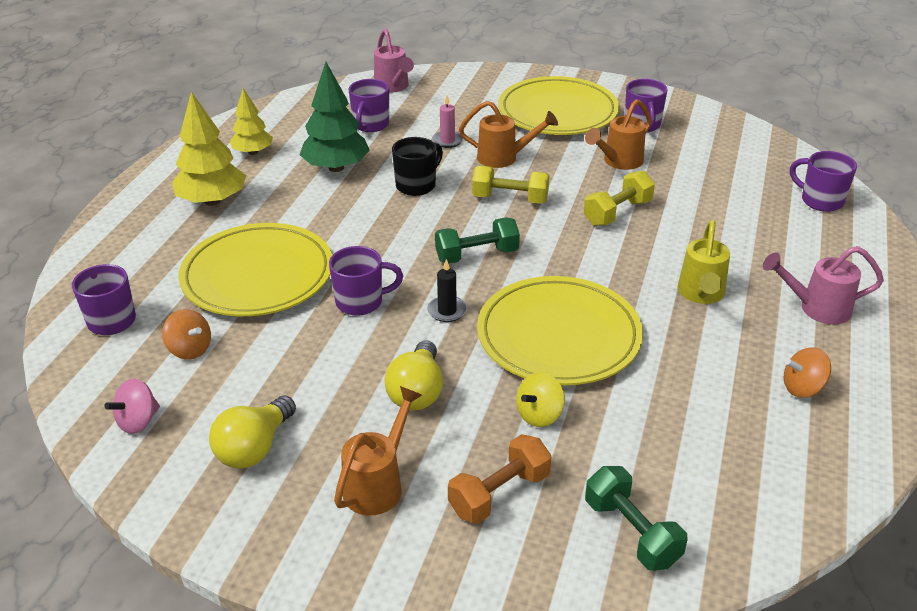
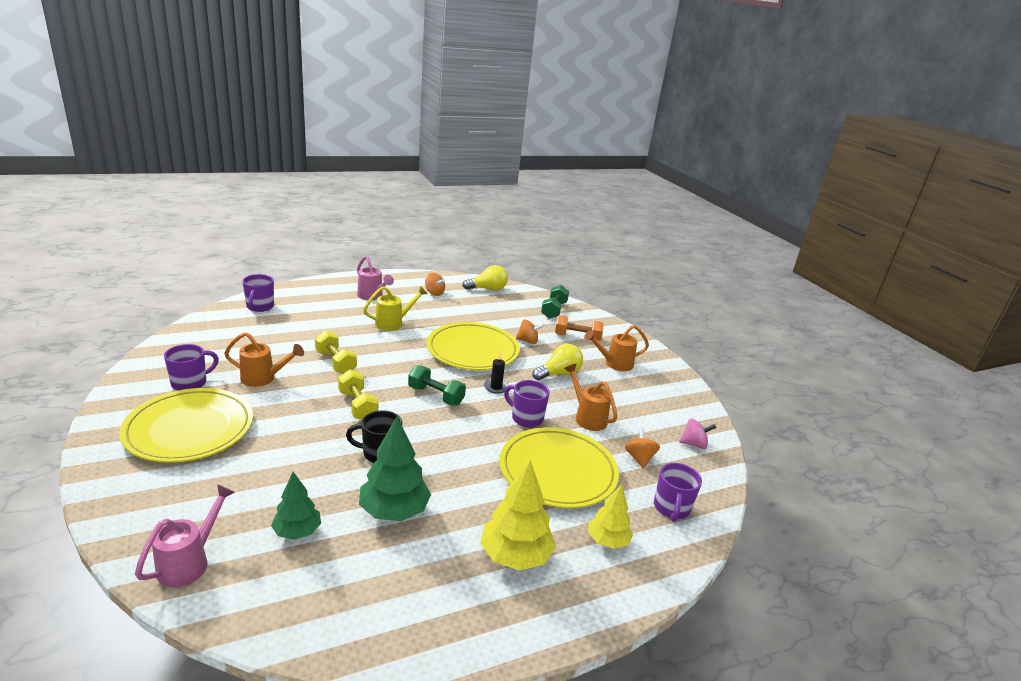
camera: 135 degrees left, 10 degrees down
(253, 152) = (419, 586): yellow tree -> yellow tree (607, 540)
(254, 448) = (649, 401): yellow light bulb -> yellow light bulb (488, 289)
(370, 125) = (297, 531): purple mug -> green tree
(447, 141) = (292, 468): pink candle -> none
(504, 158) = (299, 428): orange watering can -> orange watering can (587, 417)
(539, 415) = (528, 341): yellow spinning top -> orange spinning top
(617, 213) = (335, 362): yellow dumbbell -> yellow dumbbell turned 45 degrees clockwise

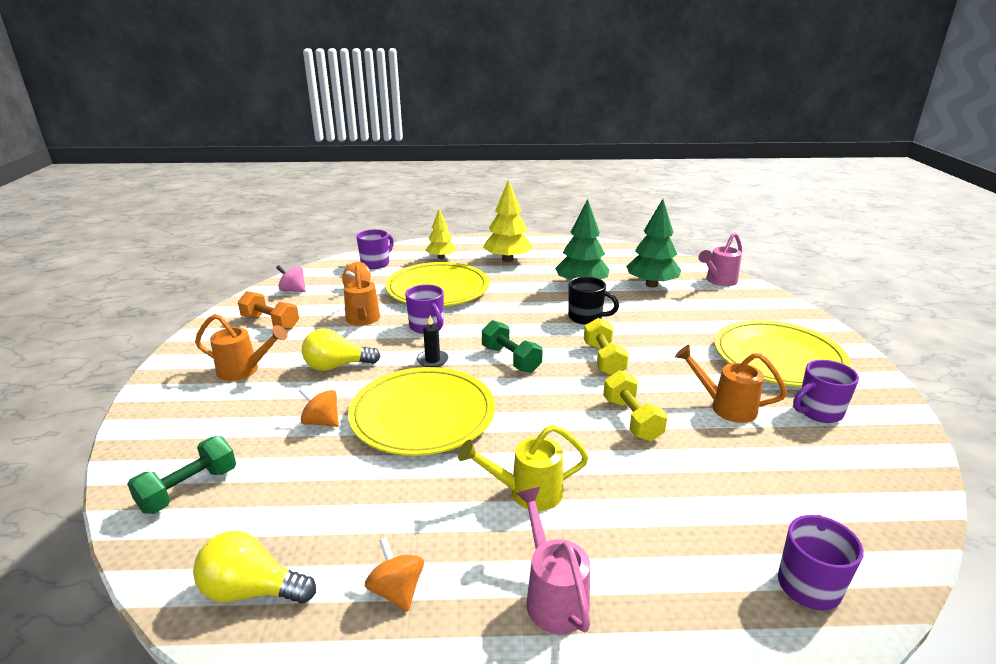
camera: 155 degrees left, 0 degrees up
(297, 531) = (651, 285): green tree -> green tree, size x1.58
(577, 337) = (234, 418): orange dumbbell -> orange dumbbell (270, 323)

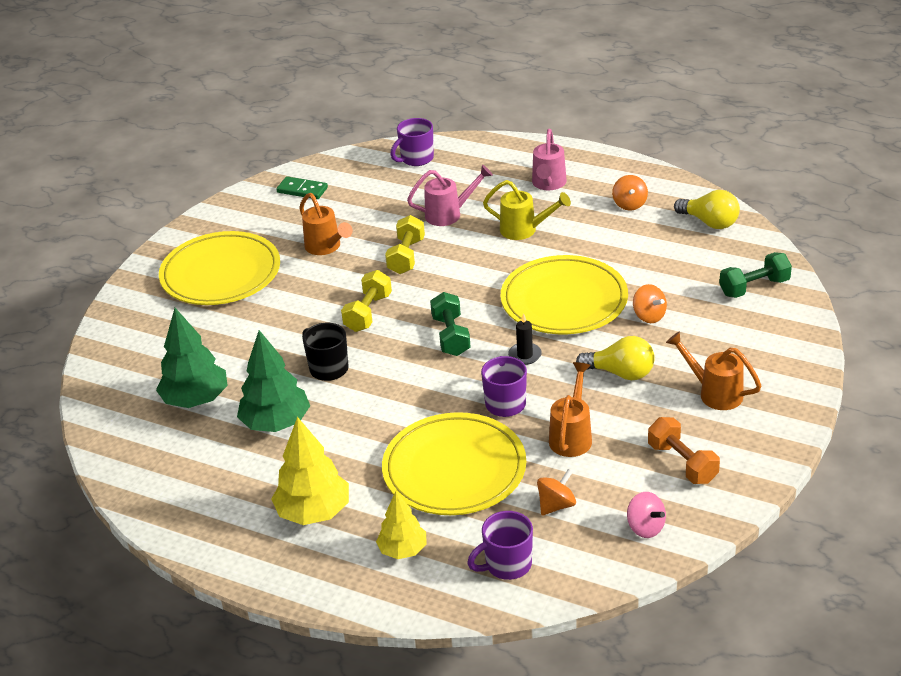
camera: 150 degrees left, 10 degrees up
(718, 281) = (115, 383): pink watering can -> pink watering can (449, 214)
(818, 412) = (267, 227): purple mug -> none
(865, 471) = (302, 190): none -> green domino

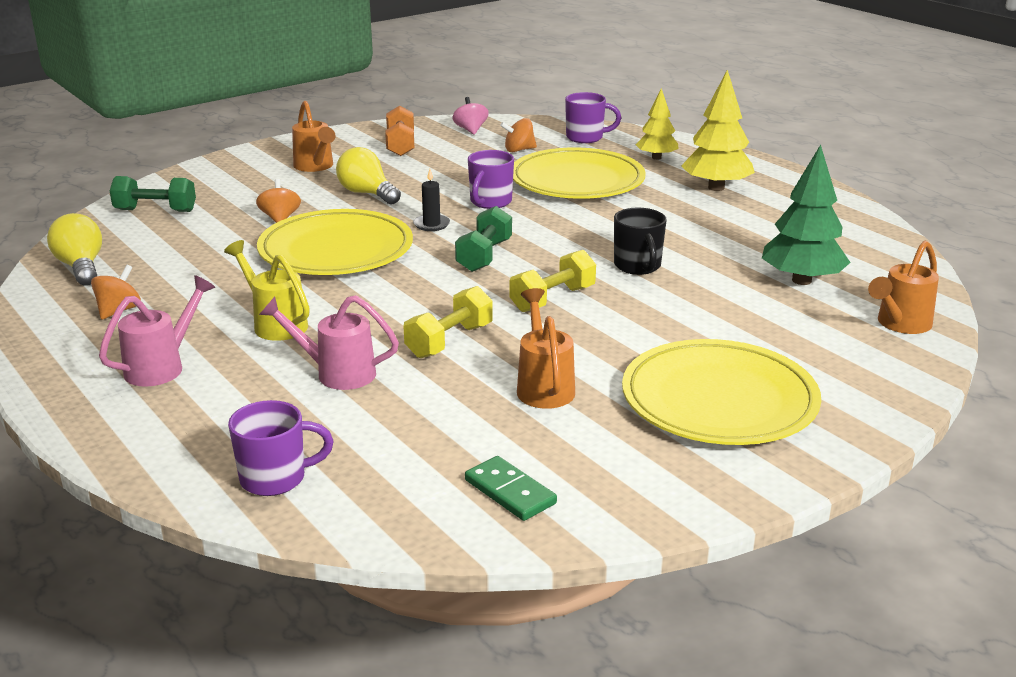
camera: 155 degrees left, 10 degrees down
(276, 423) = (720, 243): green tree -> none
(572, 435) = (460, 174): orange watering can -> orange watering can (899, 325)

